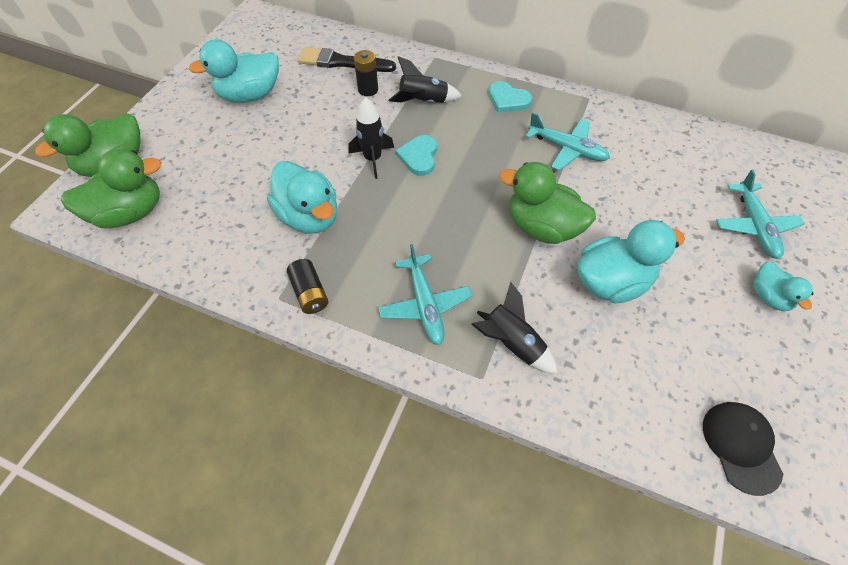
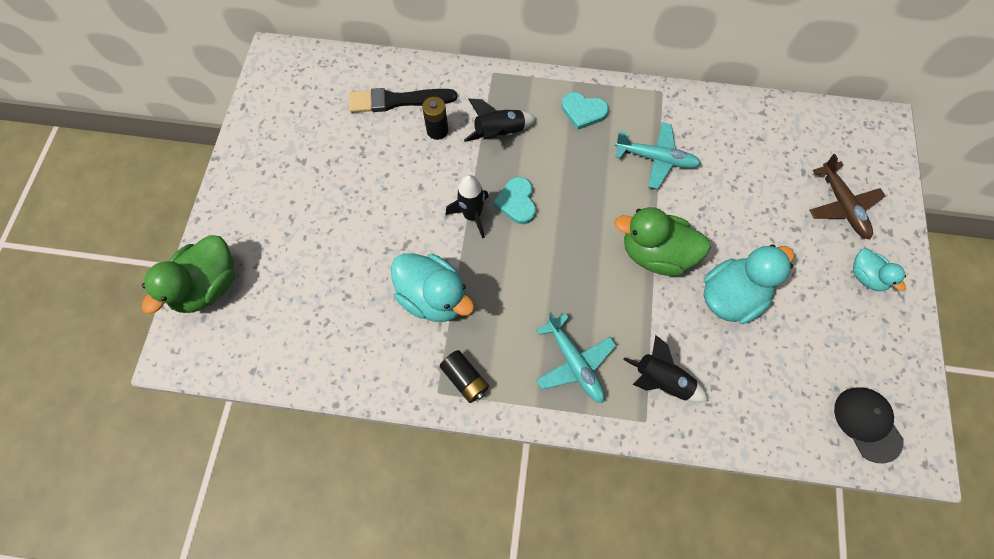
camera: 15 degrees left, 10 degrees up
(130, 213) = (251, 338): green duck -> none
(250, 95) = (315, 166): turquoise duck -> none
(754, 225) = (841, 205): turquoise plane -> brown plane

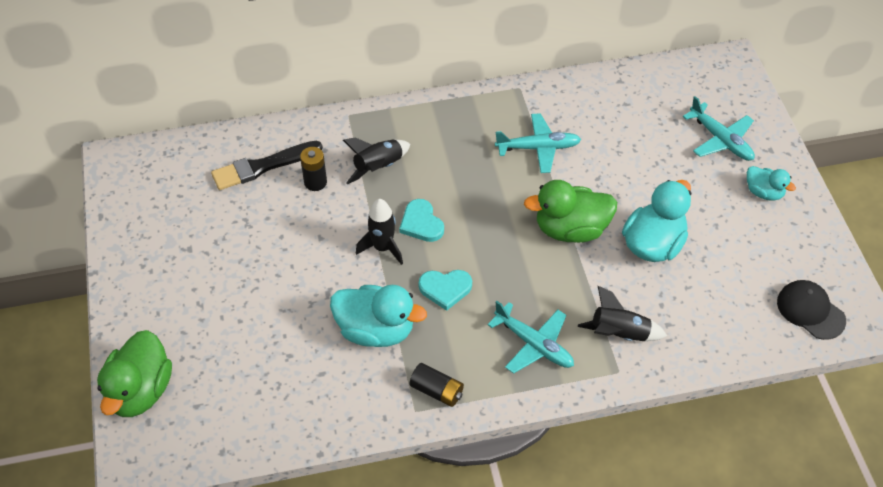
camera: 20 degrees left, 15 degrees down
(583, 111) = (452, 126): turquoise heart -> turquoise heart (445, 289)
(841, 205) = (720, 140): brown plane -> turquoise plane

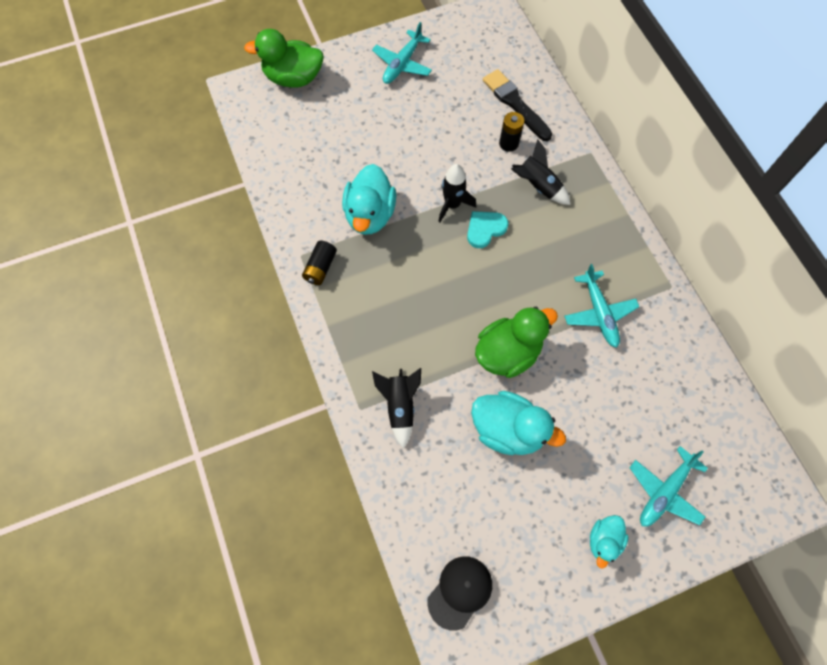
camera: 80 degrees right, 15 degrees up
(445, 289) = (420, 258): turquoise heart -> none
(533, 344) = (376, 335): turquoise plane -> turquoise plane (402, 64)
(571, 229) = (508, 353): green duck -> green duck turned 75 degrees clockwise

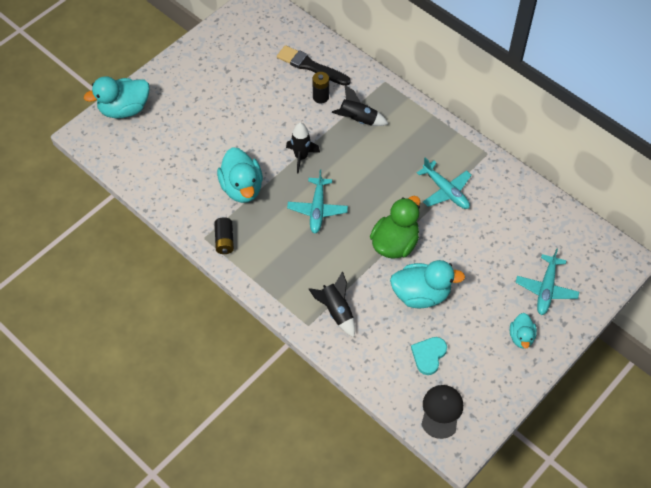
camera: 25 degrees left, 10 degrees down
(293, 78) = (124, 109): green duck -> turquoise duck
(402, 64) = (207, 67): turquoise plane -> turquoise plane (317, 209)
(485, 229) = (334, 165): turquoise heart -> turquoise heart (428, 355)

